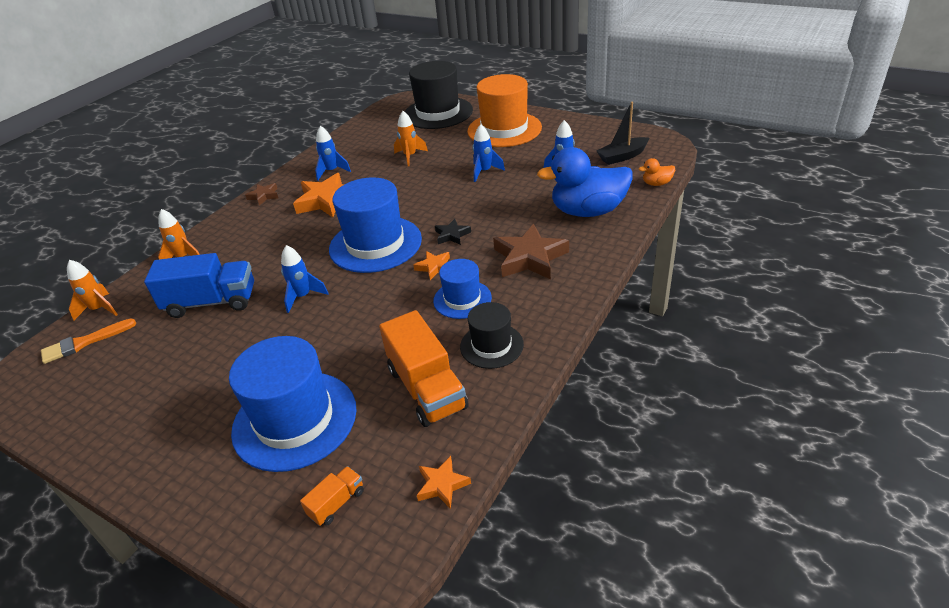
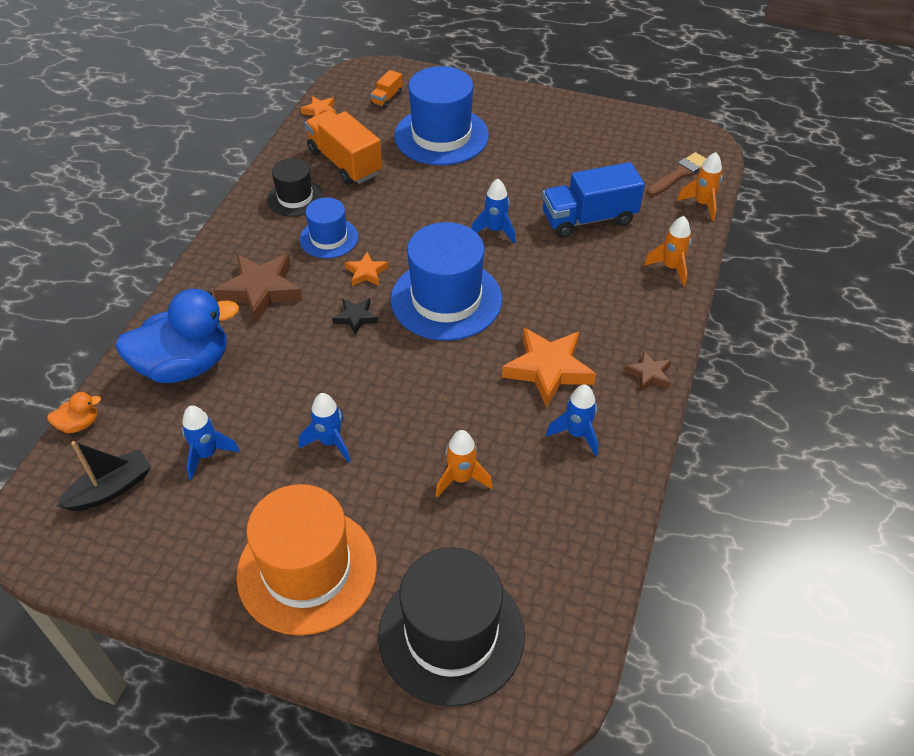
camera: 165 degrees right, 10 degrees up
(84, 342) = (679, 174): orange brush -> brown brush

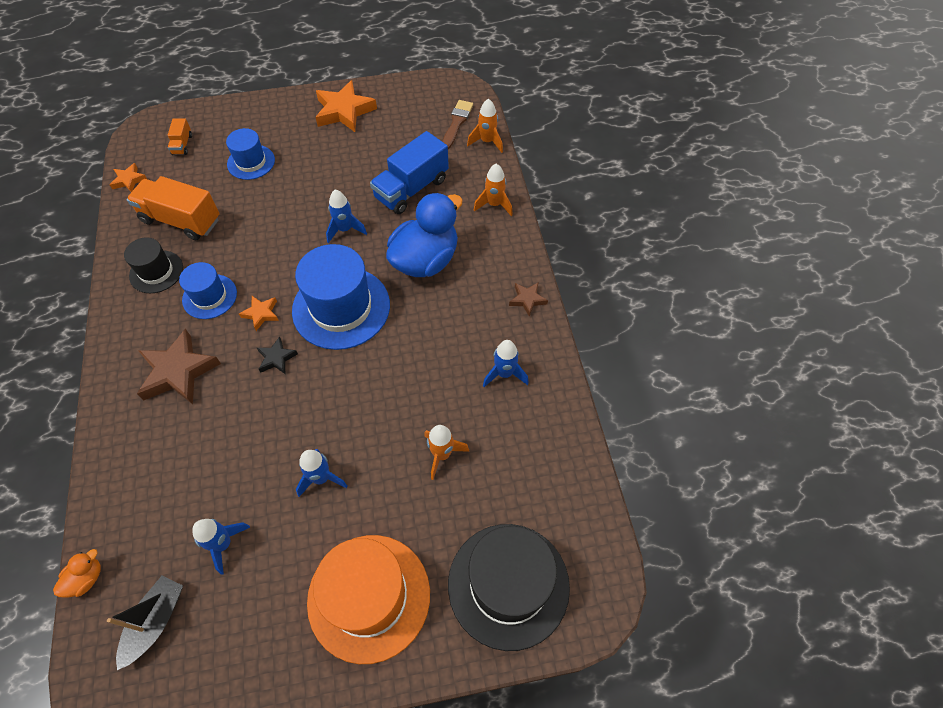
camera: 30 degrees left, 10 degrees up
(185, 365) = (152, 474): blue duck -> blue duck (425, 260)
(441, 136) = (251, 162): blue hat -> blue hat, size x0.56
(548, 369) = (453, 331): orange star -> orange star (344, 111)

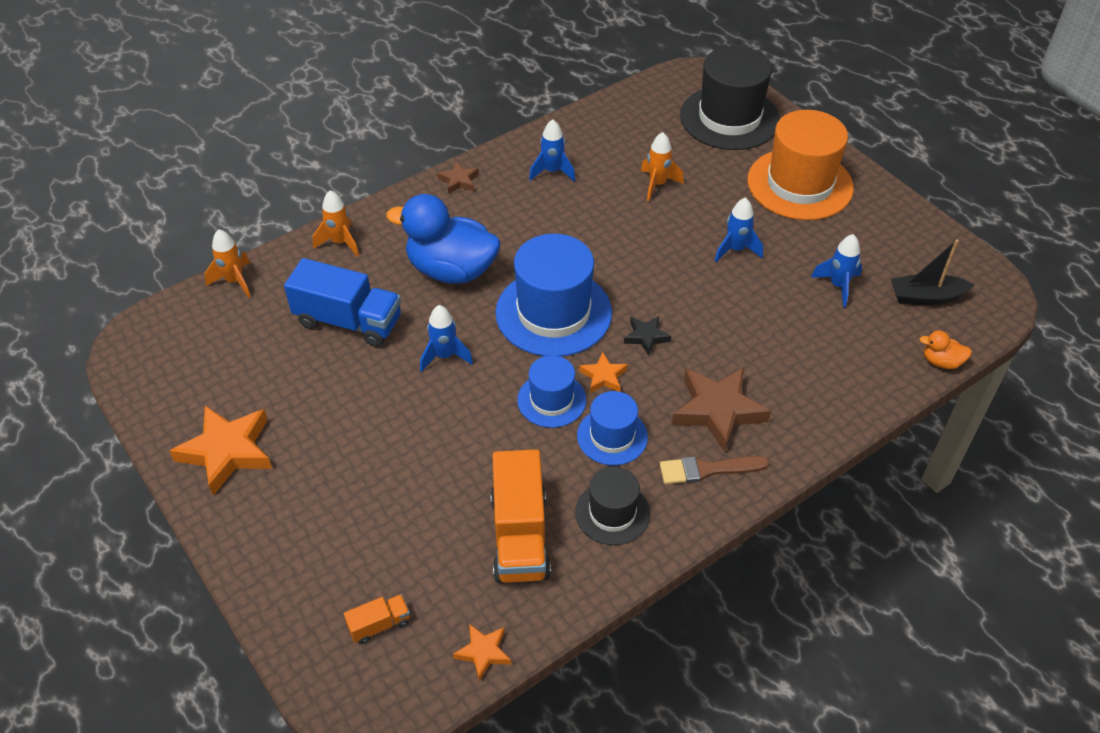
camera: 115 degrees left, 10 degrees down
(251, 162) = (377, 512): blue hat -> blue hat (551, 400)
(457, 123) = (209, 321): brown brush -> brown brush (707, 469)

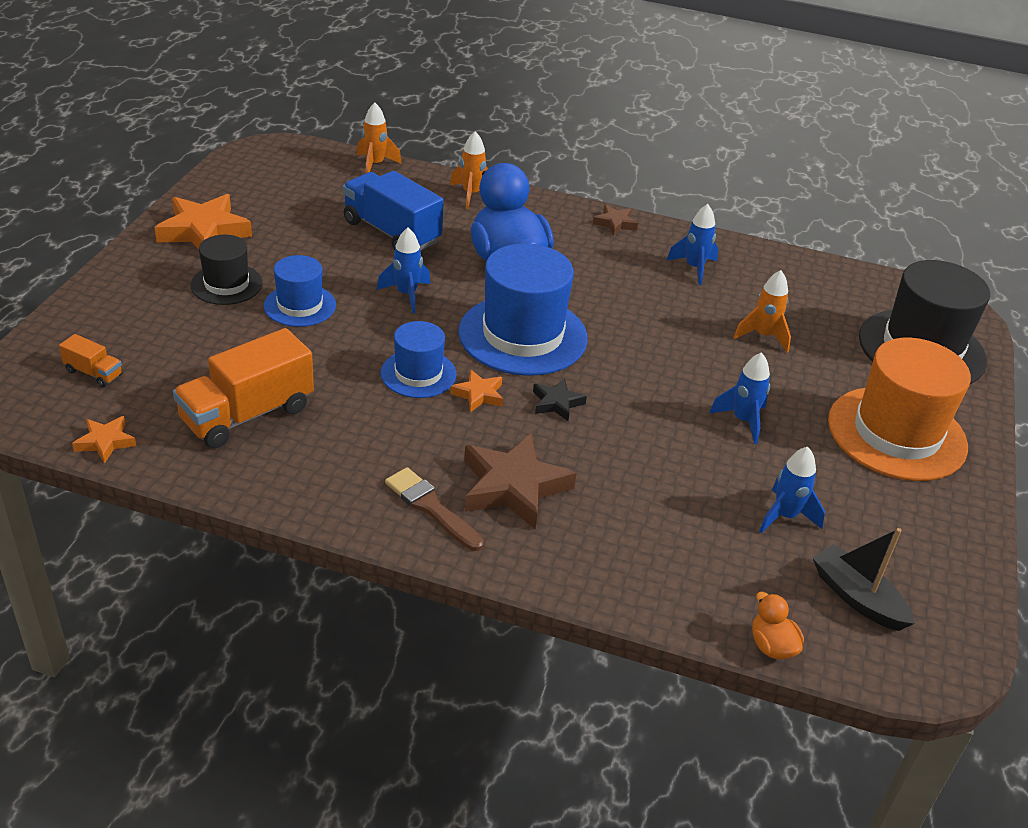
camera: 50 degrees right, 10 degrees down
(348, 321) = (391, 232): blue truck -> blue truck turned 150 degrees clockwise
(612, 436) = (412, 427): blue hat -> blue hat (300, 305)
(612, 513) = (321, 462): black hat -> black hat (226, 284)

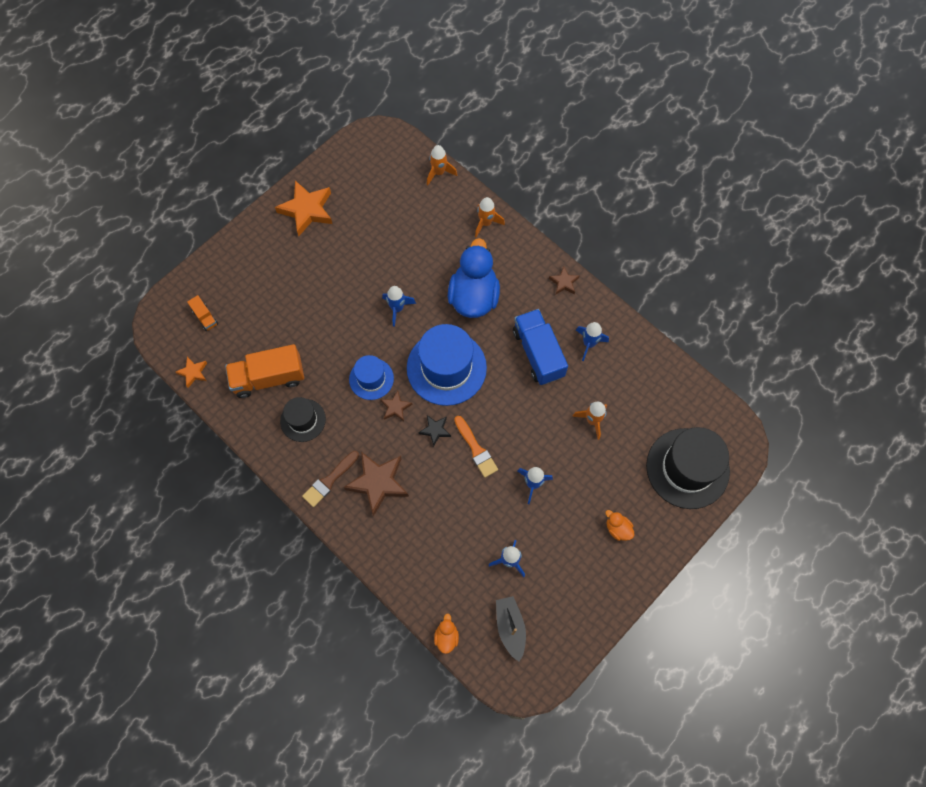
camera: 30 degrees right, 30 degrees up
(226, 284) = (300, 265): black hat -> black hat (303, 420)
(300, 305) = (333, 298): blue hat -> none
(391, 232) = (416, 246): blue truck -> blue truck (538, 353)
(431, 507) = (329, 480): brown brush -> brown brush turned 120 degrees counterclockwise
(478, 394) = (395, 407): orange star -> brown star
(632, 406) = (476, 449): none -> orange brush
(896, 433) = (617, 528): orange hat -> orange duck

